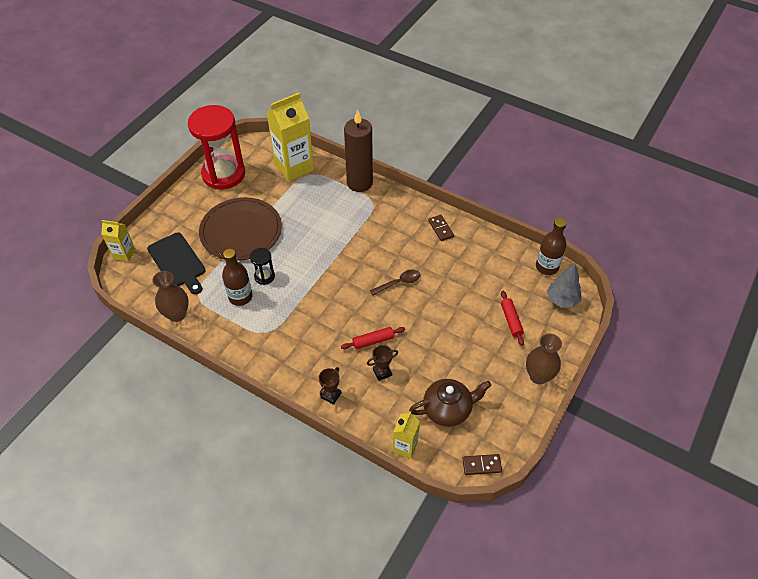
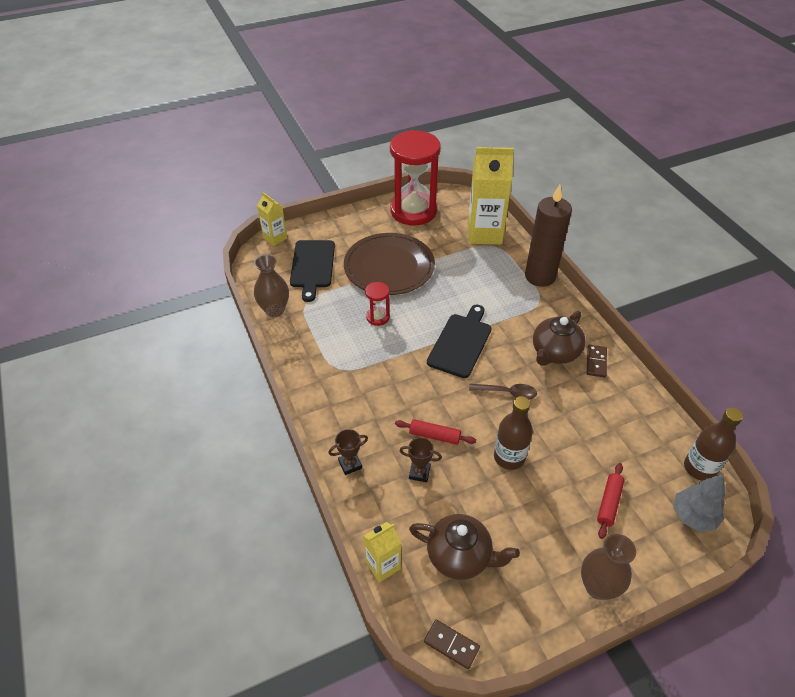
camera: 35 degrees right, 5 degrees down
(240, 297) = (341, 324): brown bottle -> brown bottle (509, 457)
(264, 276) = (378, 317): black hourglass -> red hourglass
(341, 263) = (461, 343): none -> black cutting board
(409, 236) = (555, 352): none -> brown teapot

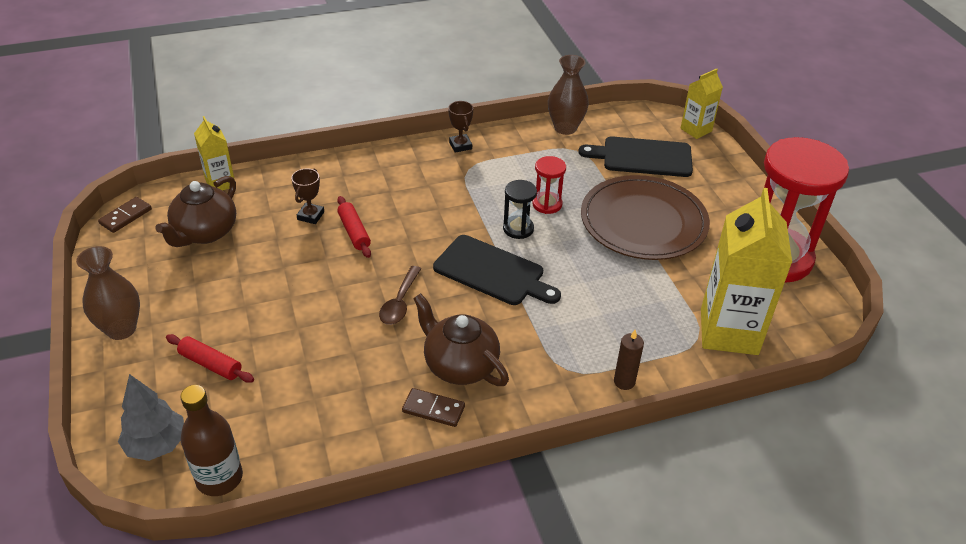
camera: 95 degrees right, 5 degrees down
(350, 464) = (338, 170): brown trophy -> brown trophy (460, 145)
(410, 332) = (518, 229): none -> black hourglass
(434, 436) = (354, 232): red rolling pin -> red rolling pin turned 45 degrees counterclockwise
(509, 457) = (305, 288): brown bottle -> none
(540, 276) = (624, 381): brown candle -> brown candle, size x0.43

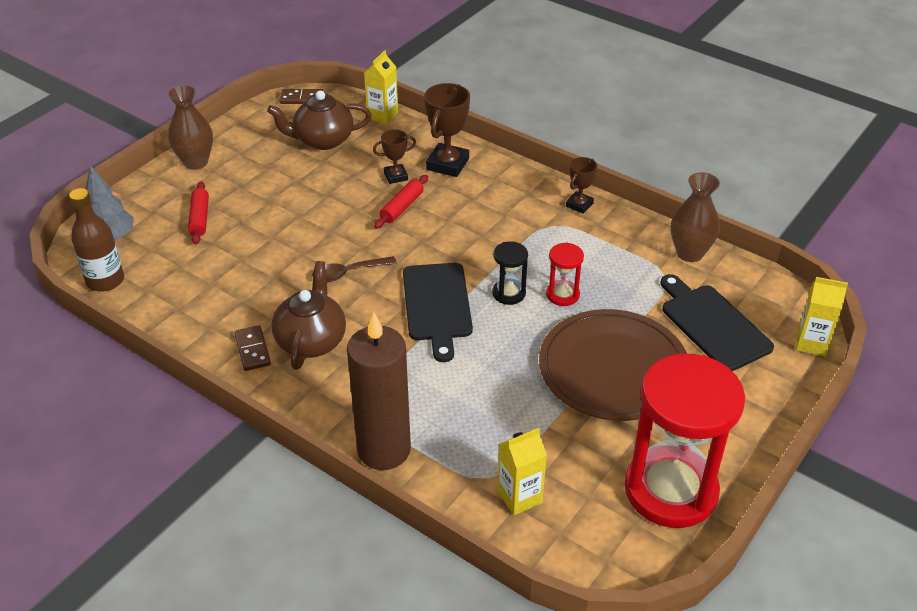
camera: 55 degrees right, 0 degrees up
(332, 181) = (447, 164): none -> brown trophy
(624, 381) = (384, 450): brown candle -> brown candle, size x2.34
(729, 331) = (519, 497): yellow carton -> yellow carton, size x0.52

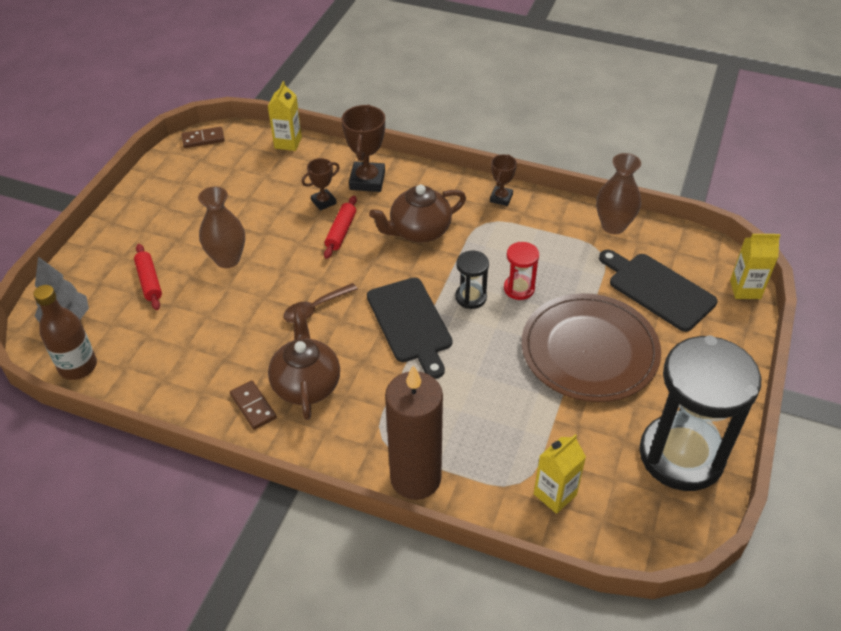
camera: 15 degrees left, 5 degrees up
(196, 162) = (123, 224): brown vase -> brown vase (227, 259)
(323, 140) = (240, 178): brown teapot -> brown teapot (419, 231)
(670, 490) = (681, 455): red hourglass -> black hourglass

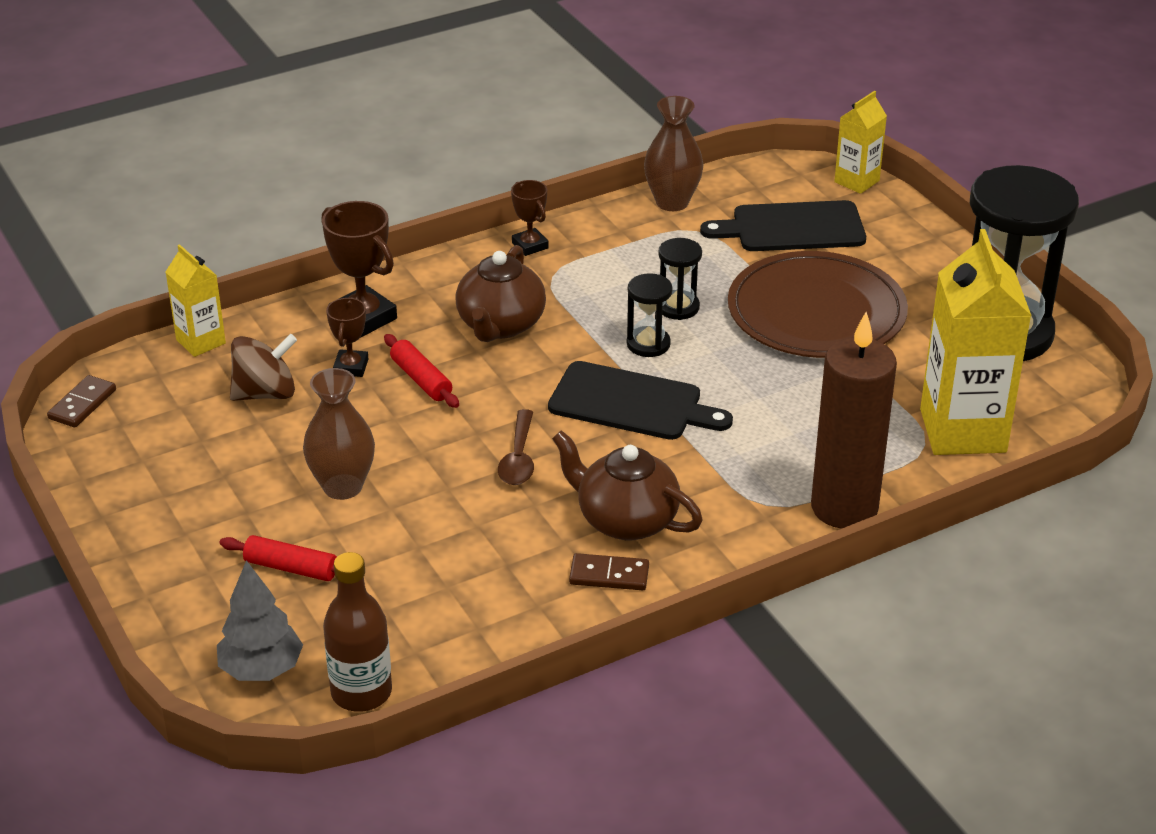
camera: 50 degrees left, 10 degrees down
(272, 188) = (265, 393): none -> brown spinning top
(519, 288) = (678, 307): red hourglass -> black hourglass
(555, 494) = (963, 431): yellow carton -> yellow carton, size x1.92

